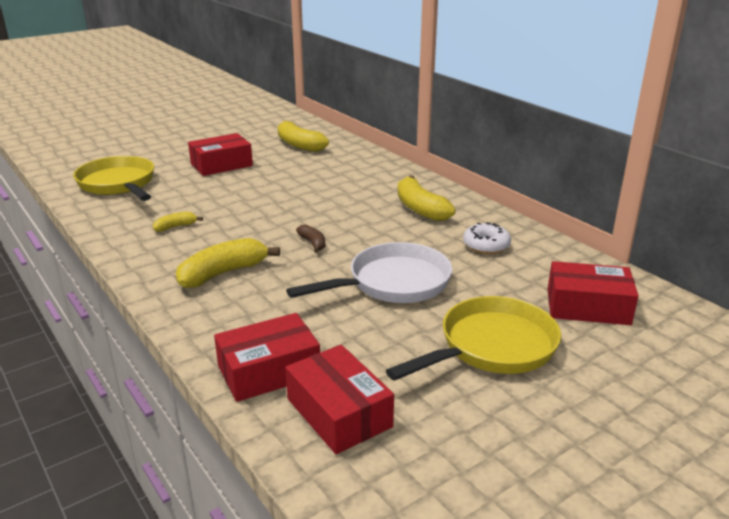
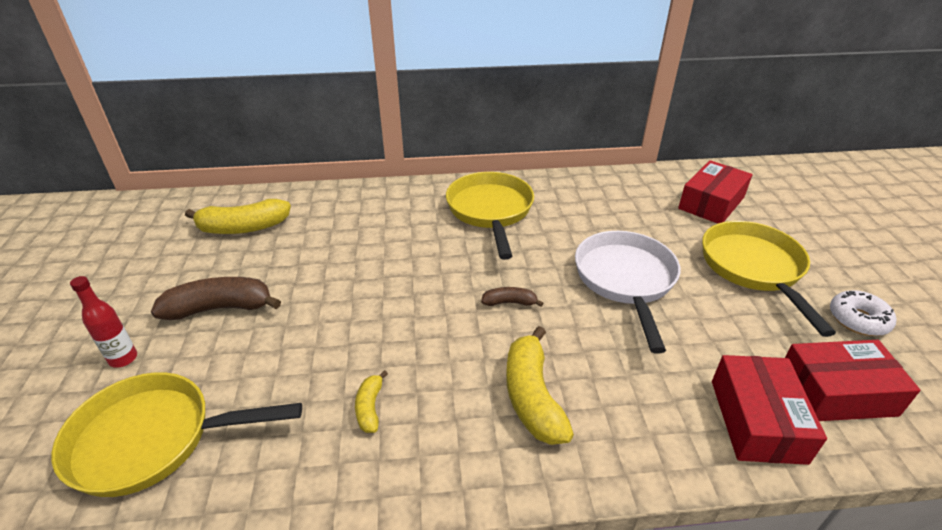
camera: 60 degrees left, 10 degrees up
(165, 159) = (123, 359): none -> red bottle
(221, 165) = (220, 308): red box -> brown banana
(420, 209) = (490, 211): yellow banana -> yellow pan
(486, 245) = (588, 206): white donut -> white donut (858, 319)

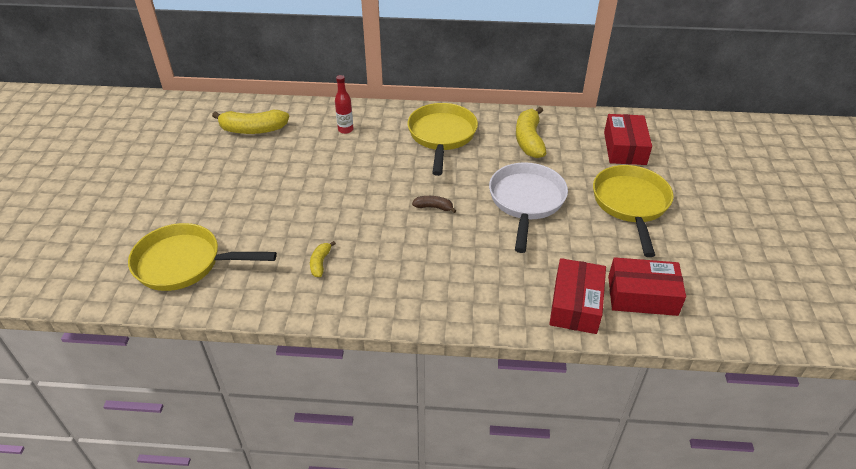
camera: 10 degrees right, 5 degrees up
(123, 359) = (167, 213): red bottle -> red bottle (345, 130)
(220, 308) = (231, 187): brown banana -> none
(532, 397) = (428, 270): yellow banana -> yellow banana (529, 140)
(711, 203) = (625, 148): red box -> red box turned 45 degrees counterclockwise
(858, 319) = (690, 250): white donut -> none

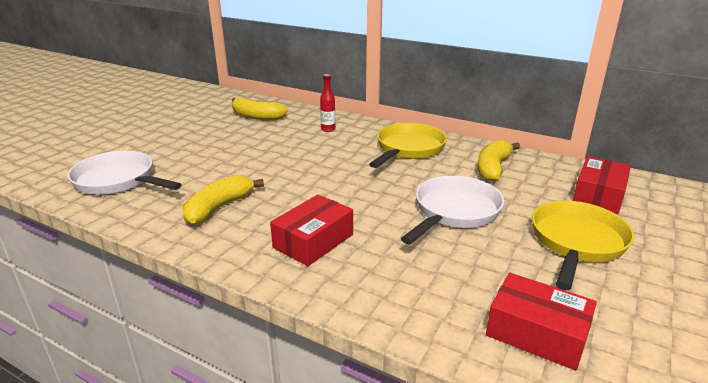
camera: 25 degrees right, 15 degrees down
(184, 263) = (118, 180): yellow pan -> white pan
(320, 263) = (219, 208): yellow banana -> yellow banana, size x1.95
(433, 207) = (357, 194): brown banana -> none
(575, 304) = (443, 315): red box -> red box (313, 241)

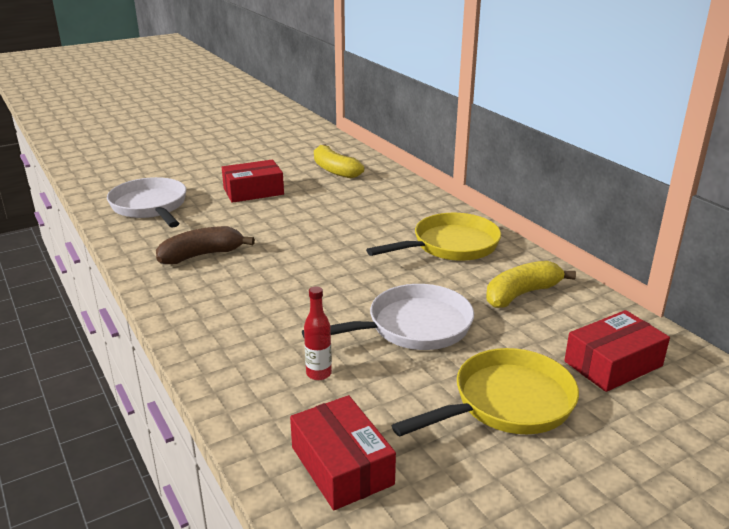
camera: 30 degrees right, 0 degrees up
(219, 208) = (201, 255): yellow banana -> brown banana
(313, 241) = (245, 311): red box -> red box (253, 191)
(328, 129) = (390, 202): red bottle -> red bottle (318, 373)

